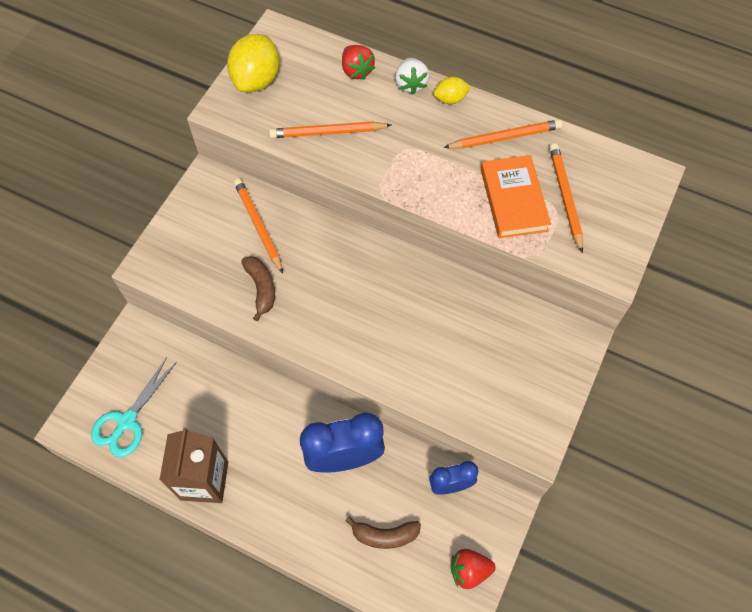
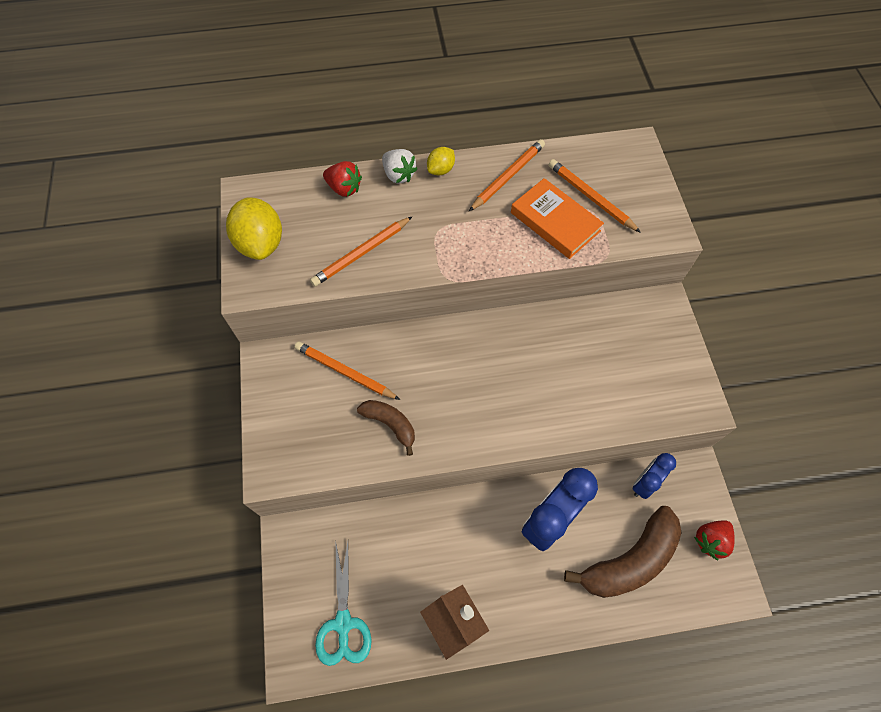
camera: 35 degrees left, 0 degrees up
(385, 535) = (629, 560): brown banana -> brown banana, size x1.80

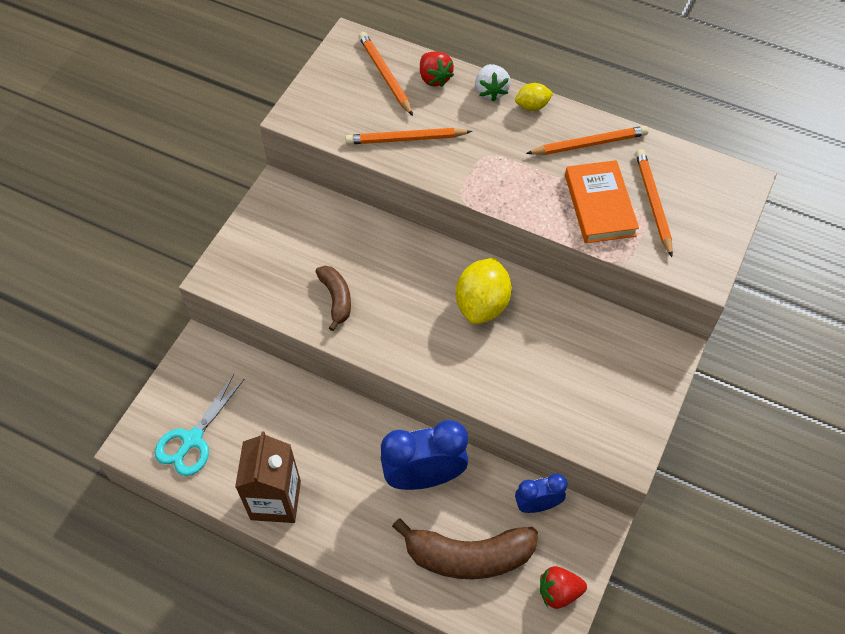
camera: 35 degrees right, 5 degrees down
(261, 243) = (331, 87): yellow lemon -> yellow lemon (482, 304)
(345, 371) = (332, 236): orange pencil -> orange pencil (385, 75)

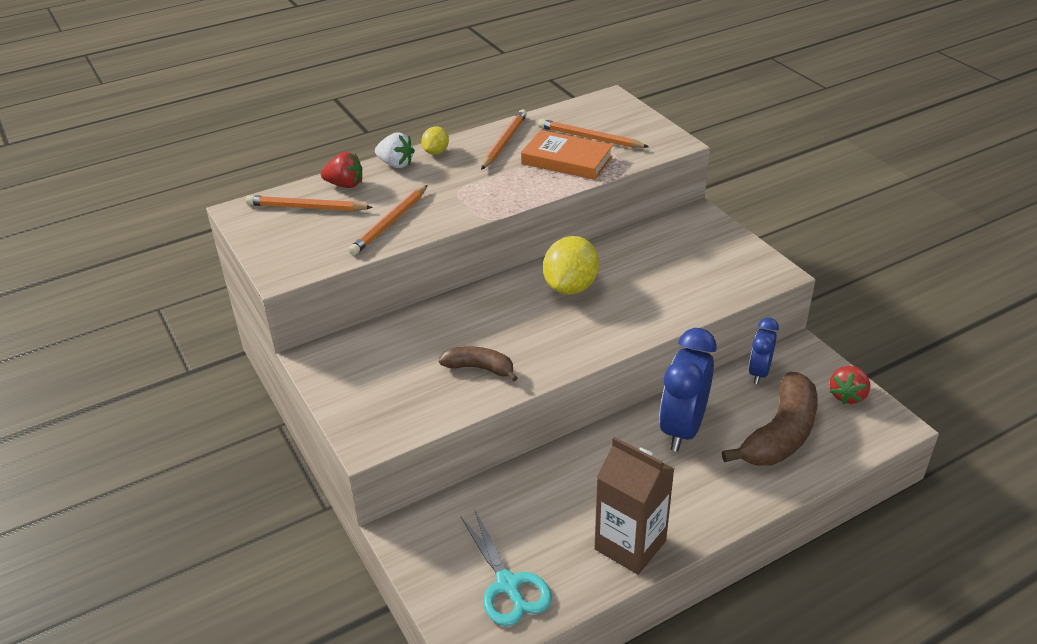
camera: 55 degrees left, 20 degrees down
(482, 304) = (571, 287): yellow lemon -> yellow lemon turned 60 degrees clockwise

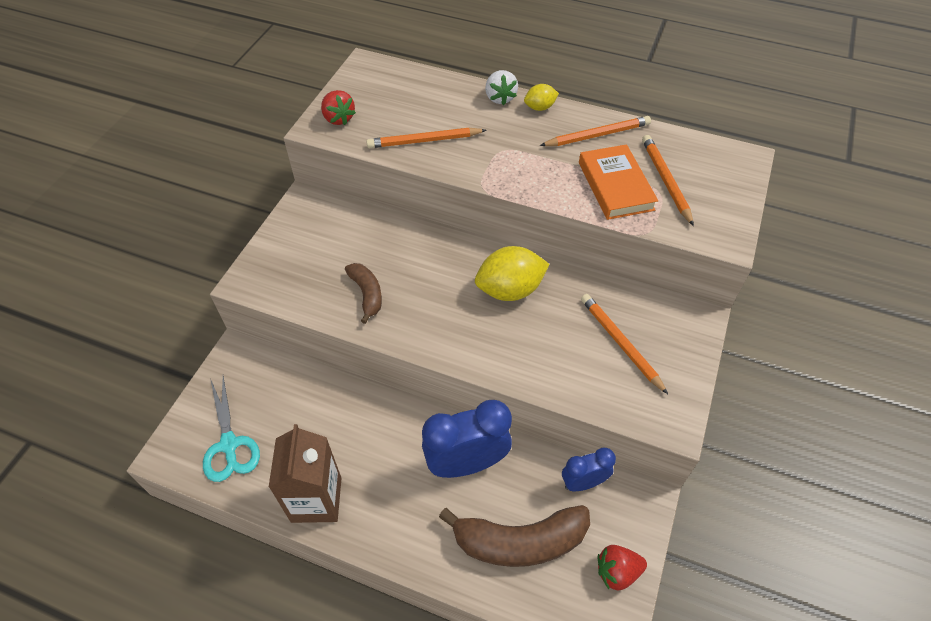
camera: 50 degrees right, 15 degrees up
(306, 207) = (400, 90): orange pencil -> orange pencil (620, 343)
(345, 185) = (446, 90): red strawberry -> red strawberry (338, 118)
(507, 585) = (229, 444): turquoise scissors -> turquoise scissors turned 45 degrees counterclockwise

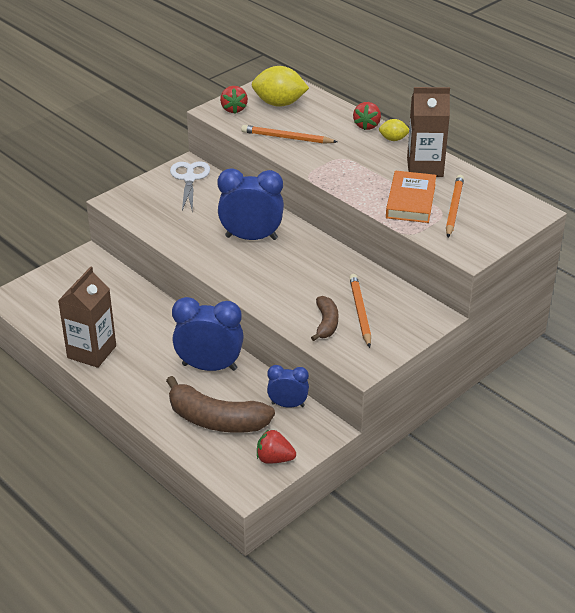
camera: 25 degrees right, 15 degrees down
(229, 444) = (52, 304): turquoise scissors -> none
(318, 219) = (189, 179): none -> white scissors
(367, 294) = (194, 231): brown banana -> brown banana (326, 323)
(438, 280) = (251, 238): none -> blue clock
(500, 98) = (367, 125): white strawberry -> red strawberry
(510, 290) = (301, 258): yellow lemon -> yellow lemon (279, 103)
(598, 135) = (425, 167): orange pencil -> brown carton

